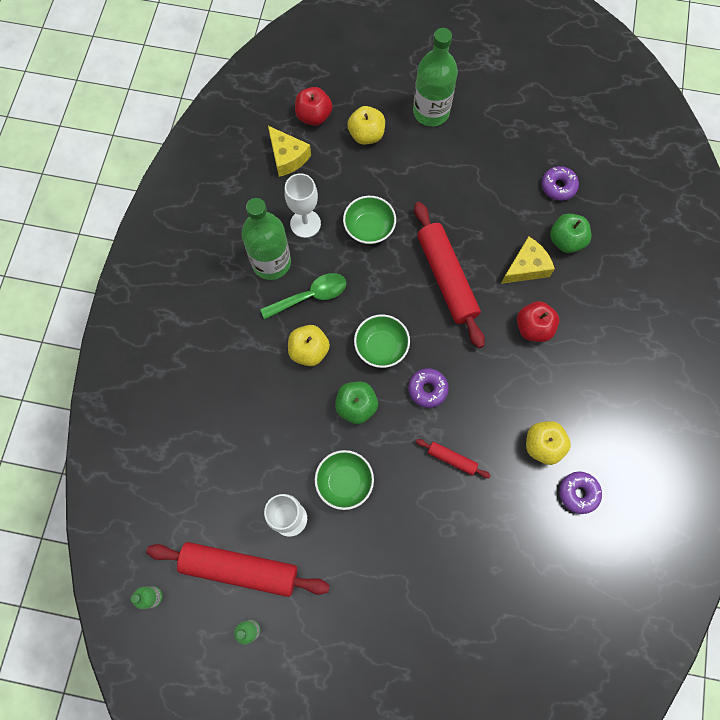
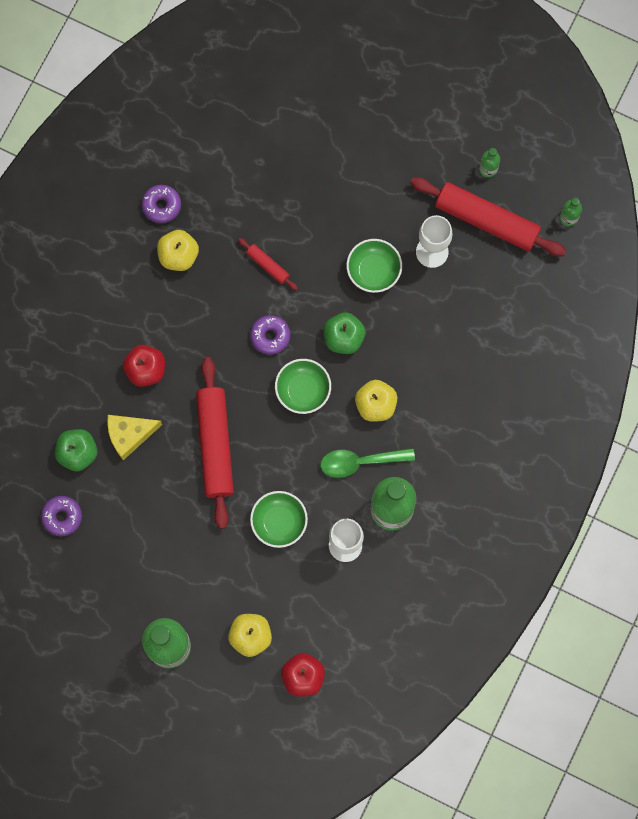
camera: 165 degrees left, 5 degrees up
(287, 157) = (345, 631): yellow cheese -> none

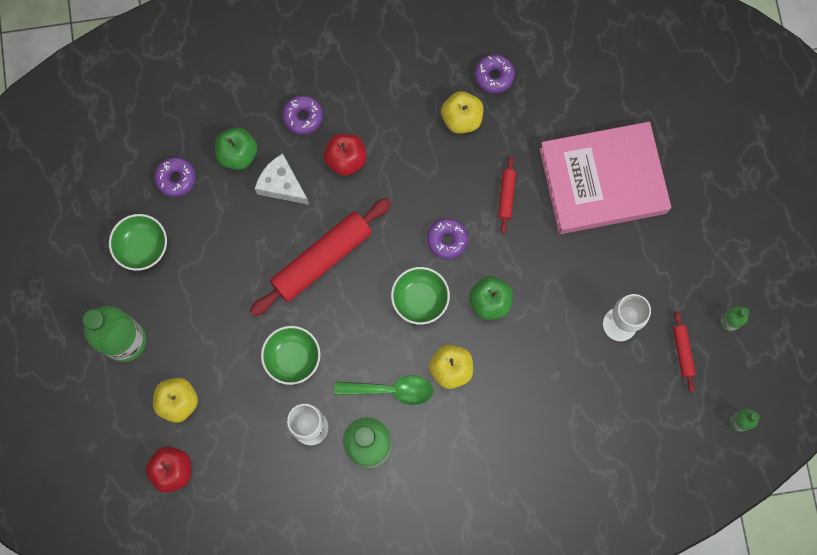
camera: 55 degrees right, 0 degrees up
(84, 379) = (303, 117): none -> purple donut
(129, 435) = (282, 185): yellow cheese -> white cheese
(309, 183) = (602, 181): none -> pink book
(360, 462) = (391, 390): green spoon -> green spoon turned 135 degrees clockwise
(373, 271) = (566, 286): green bowl -> green bowl (142, 246)
(486, 220) = (682, 352): red rolling pin -> red rolling pin, size x0.46

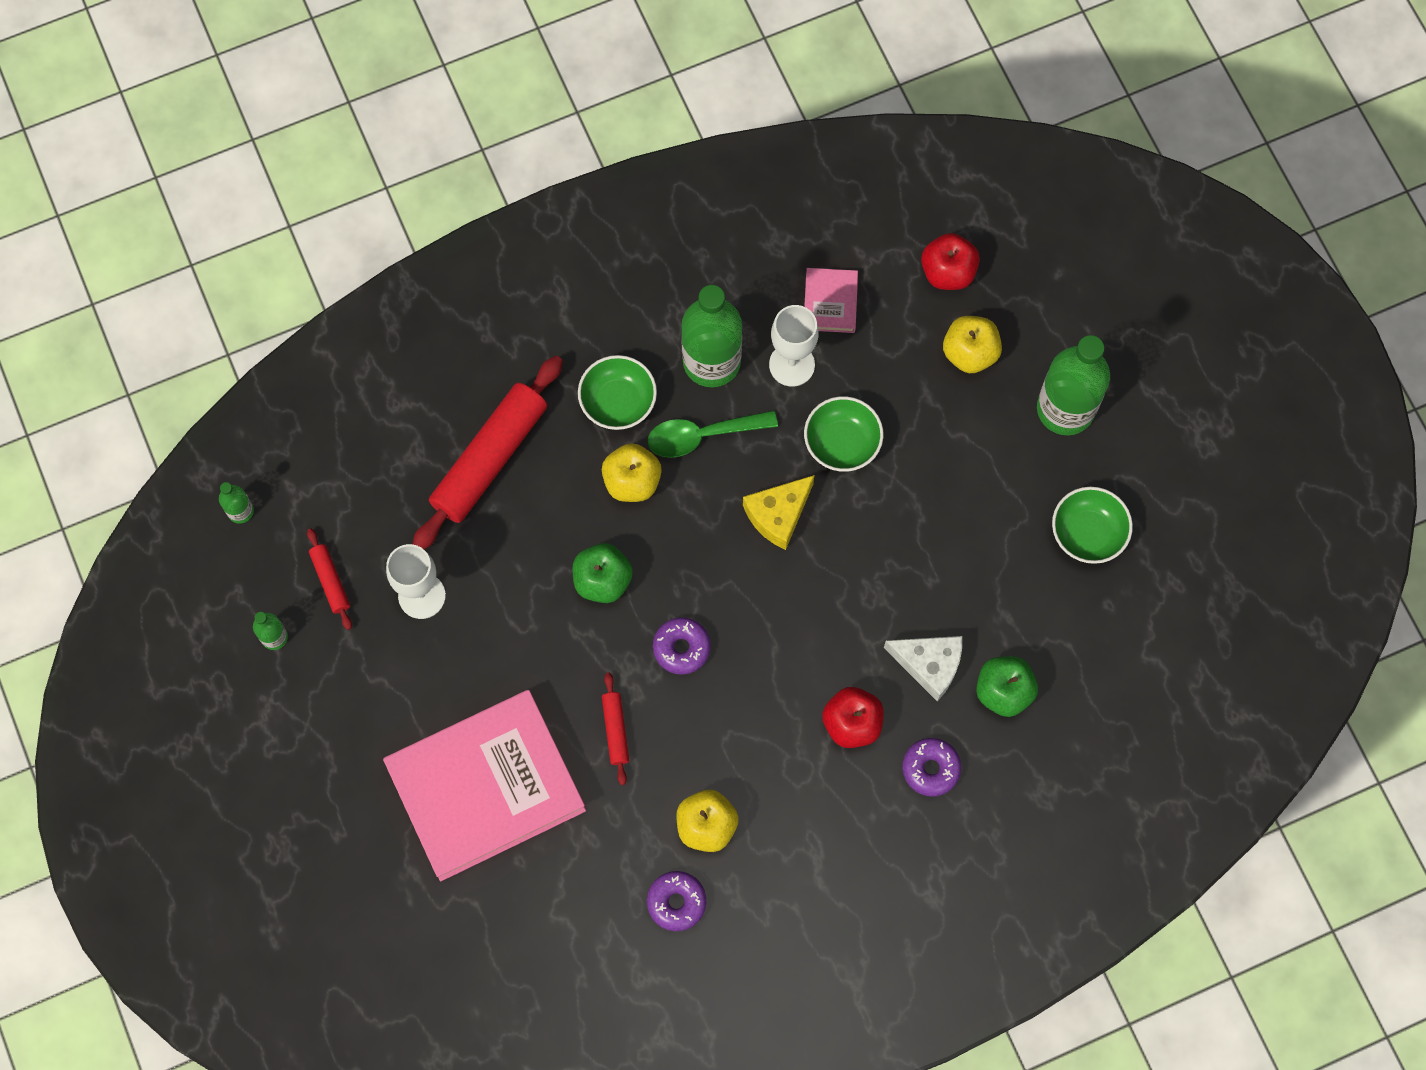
camera: 165 degrees right, 5 degrees down
(176, 179) = (1076, 635): purple donut -> none
(267, 469) = (830, 302): none -> pink book
(322, 259) = (843, 578): red rolling pin -> red rolling pin (490, 459)
(353, 317) = (778, 515): none -> yellow cheese
(420, 299) = (697, 560): green bowl -> green bowl (618, 402)

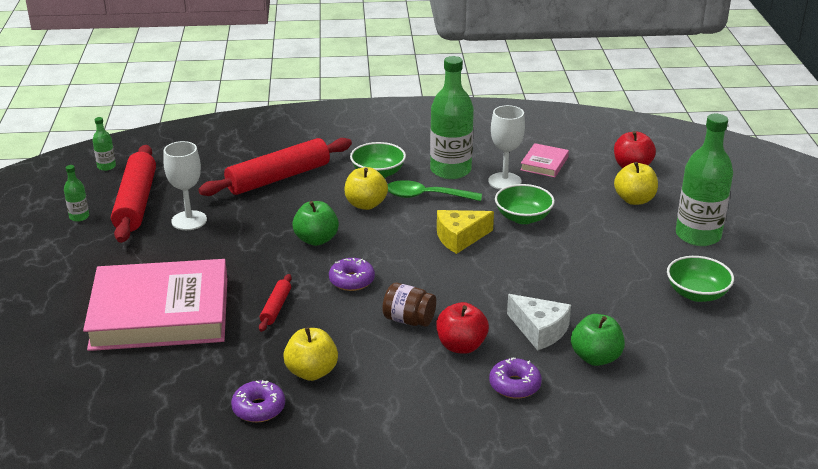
camera: 20 degrees right, 40 degrees down
(330, 581) = (136, 203): red rolling pin -> red rolling pin, size x2.18
(777, 698) = (409, 320): none -> brown jar

